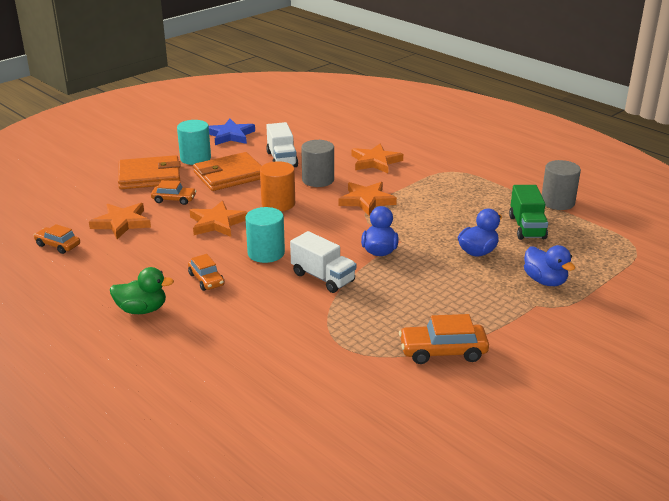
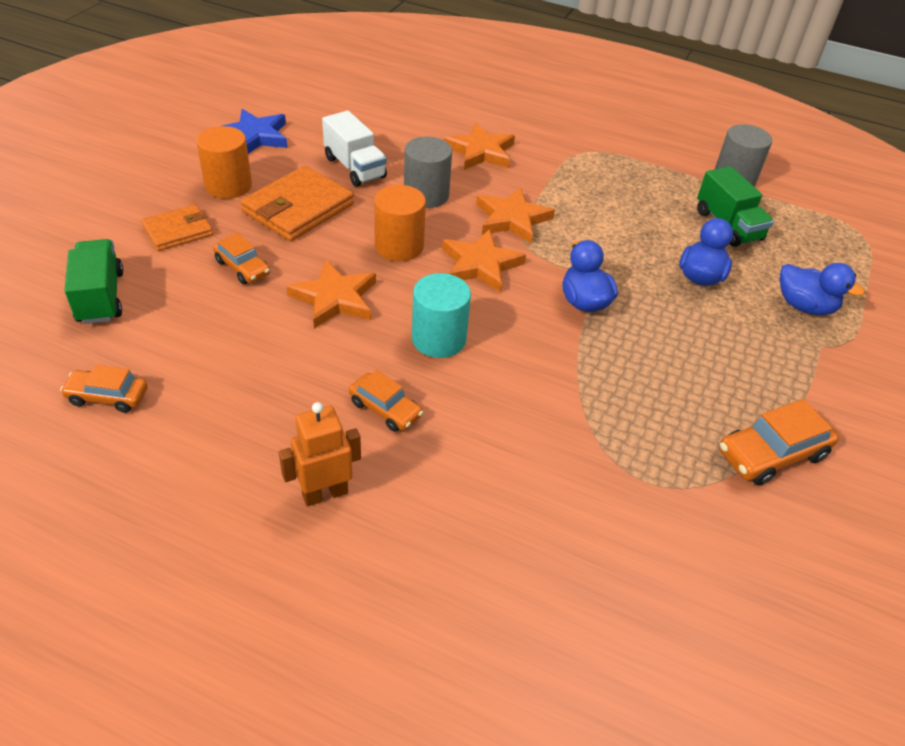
camera: 25 degrees left, 15 degrees up
(85, 200) = (100, 297): none -> green truck
(121, 223) = (188, 329): orange star -> orange star (480, 265)
(142, 310) = (325, 493): green duck -> orange robot
(149, 176) = (178, 231): orange wallet -> orange wallet, size x0.62
(174, 199) = (243, 267): orange car -> orange car turned 60 degrees clockwise
(195, 158) = (228, 185): turquoise cylinder -> orange cylinder
(323, 277) = (543, 365): white truck -> none

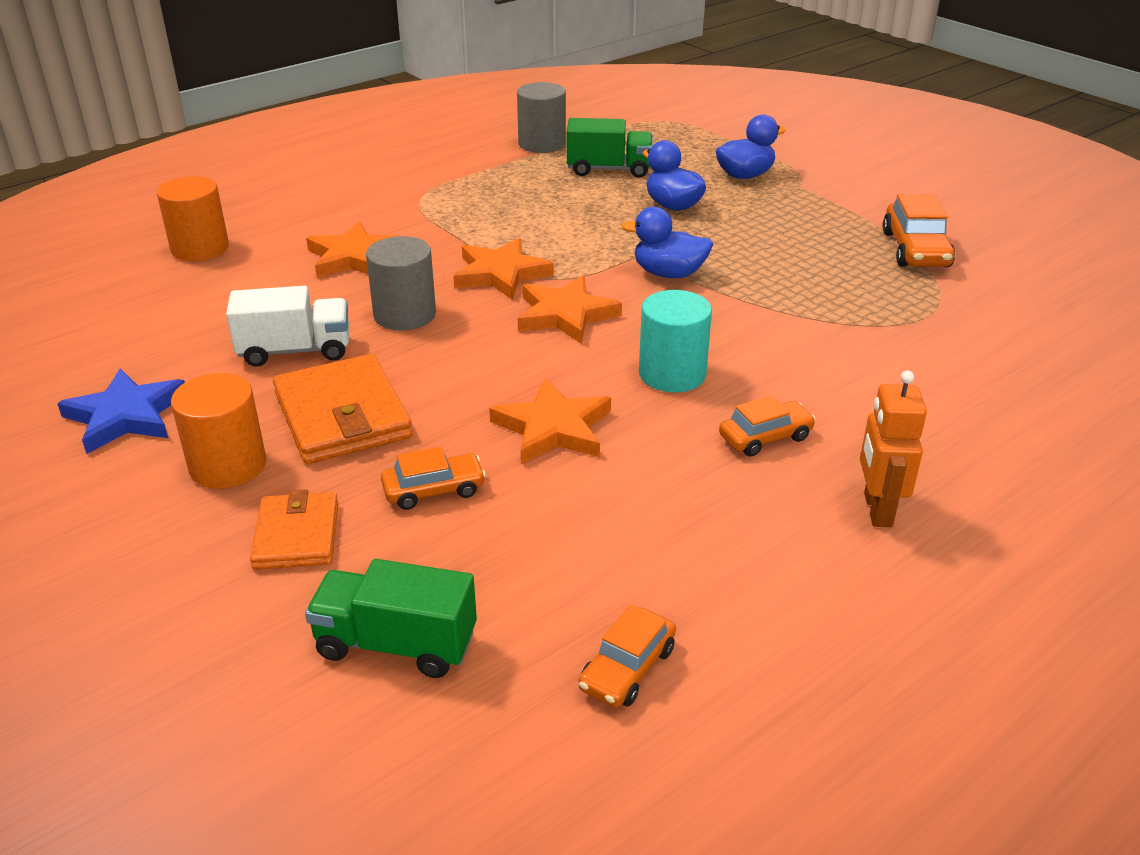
camera: 60 degrees left, 10 degrees down
(399, 246) = (489, 358): orange cylinder -> orange cylinder (200, 248)

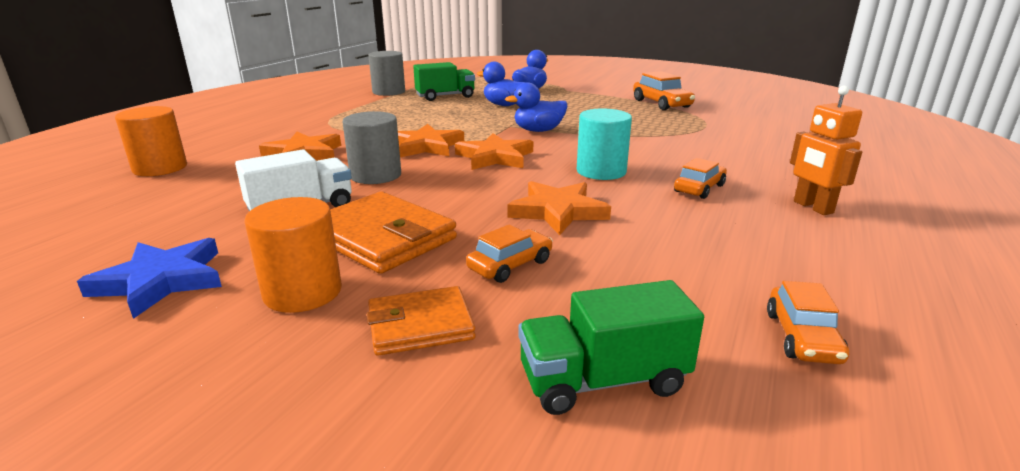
camera: 25 degrees left, 10 degrees down
(297, 535) = (420, 325): orange wallet -> orange wallet turned 75 degrees counterclockwise

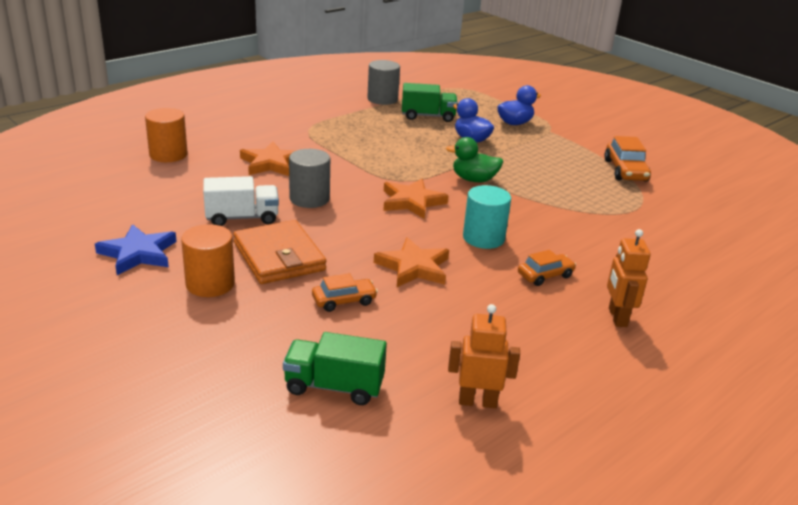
camera: 20 degrees right, 5 degrees up
(420, 325) = (261, 325): orange wallet -> none
(426, 146) = (367, 176): orange star -> none
(538, 130) = (474, 180): blue duck -> green duck
(802, 337) = (477, 401): orange car -> orange robot

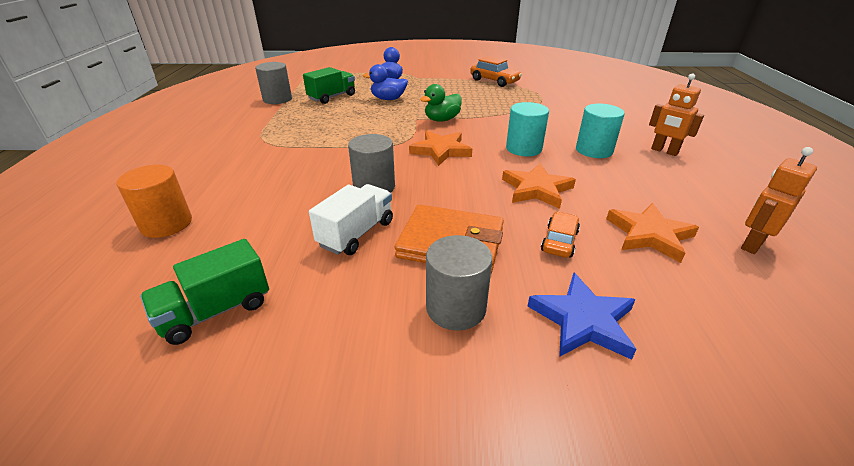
camera: 45 degrees left, 5 degrees up
(138, 253) = (332, 336): blue star -> blue star (583, 320)
(210, 284) = (456, 308): orange cylinder -> grey cylinder
(271, 163) = (287, 179): orange star -> orange star (649, 235)
(334, 386) = (701, 308): green truck -> green truck (216, 311)
(545, 275) = (594, 150): orange car -> turquoise cylinder

